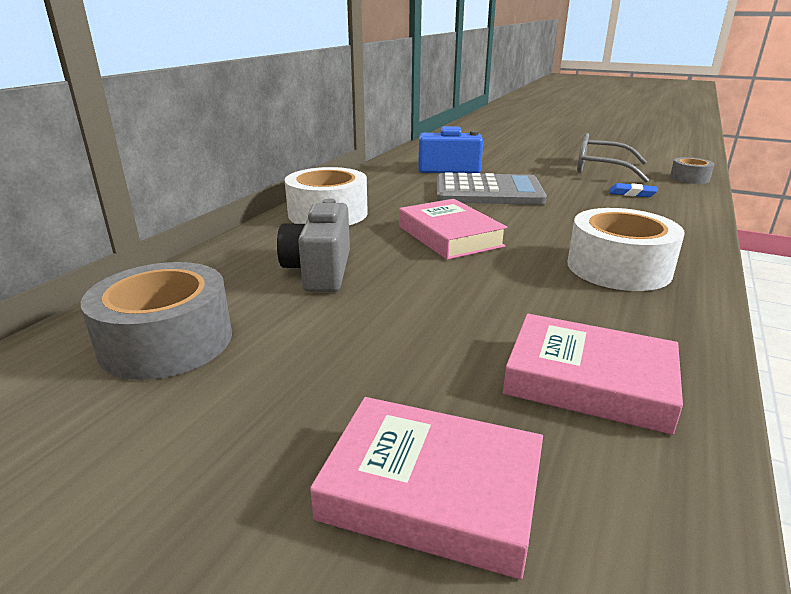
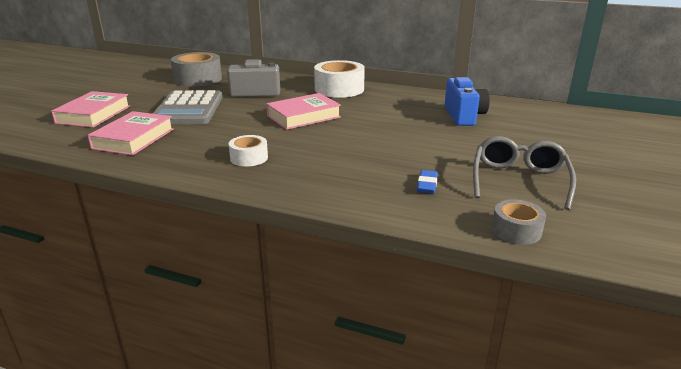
camera: 85 degrees right, 0 degrees up
(488, 192) = (404, 128): grey calculator -> grey calculator (188, 109)
(618, 268) = (249, 158): white tape -> white tape, size x0.55

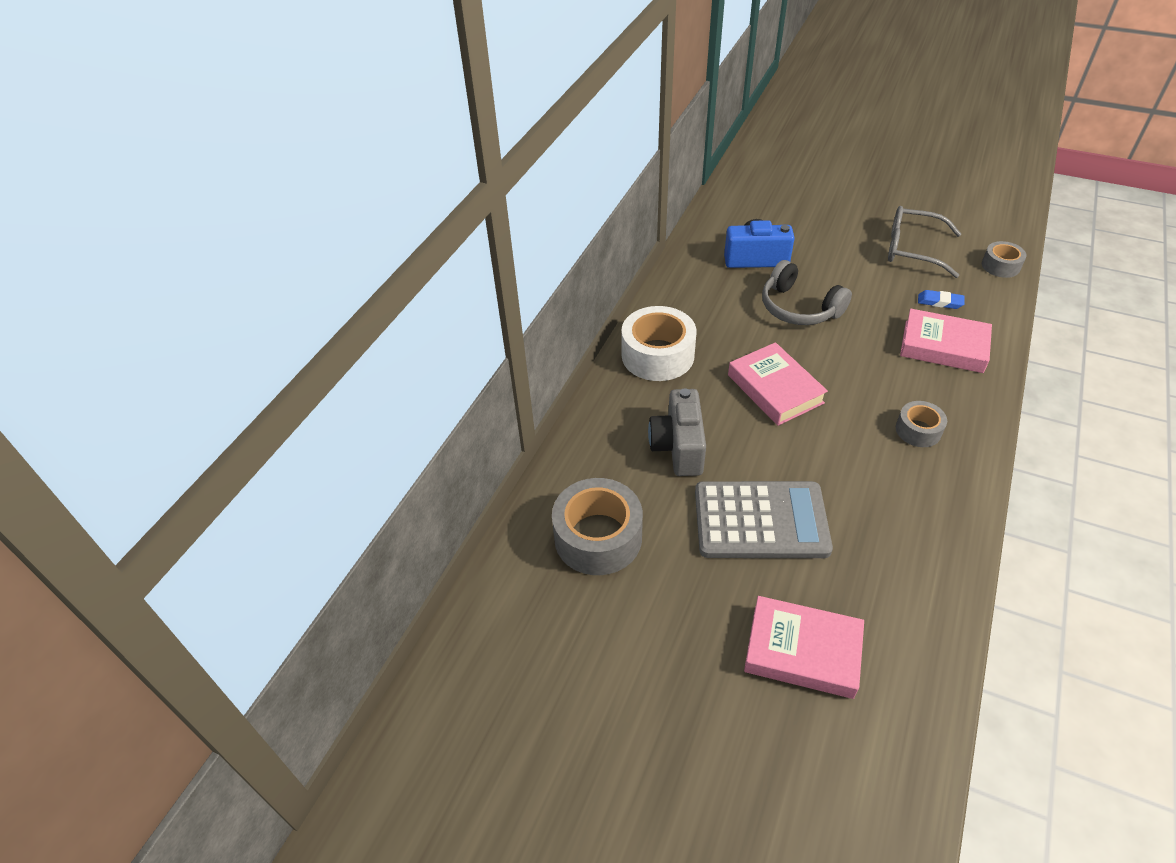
camera: 85 degrees left, 20 degrees up
(134, 139) = (890, 562): pink book -> pink book (943, 346)
(249, 158) = (918, 430): white tape -> grey tape
(400, 127) = (799, 308): none -> grey headphones

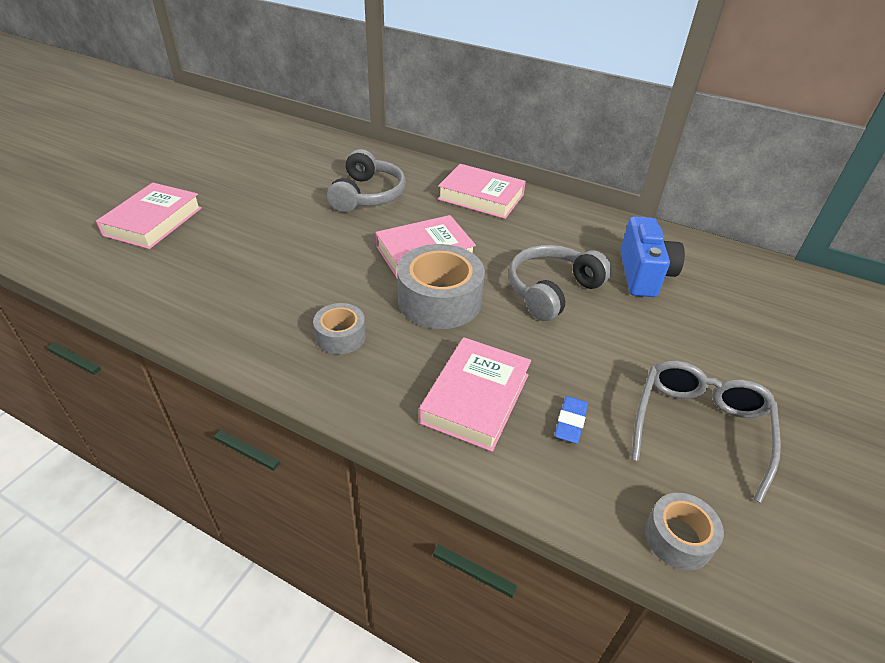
camera: 90 degrees right, 5 degrees down
(598, 537) = (296, 157): grey tape -> grey tape (439, 300)
(657, 355) = (481, 197): white tape -> pink book
(678, 447) = (367, 195): grey camera -> grey headphones
(760, 521) = (275, 222): grey calculator -> none

